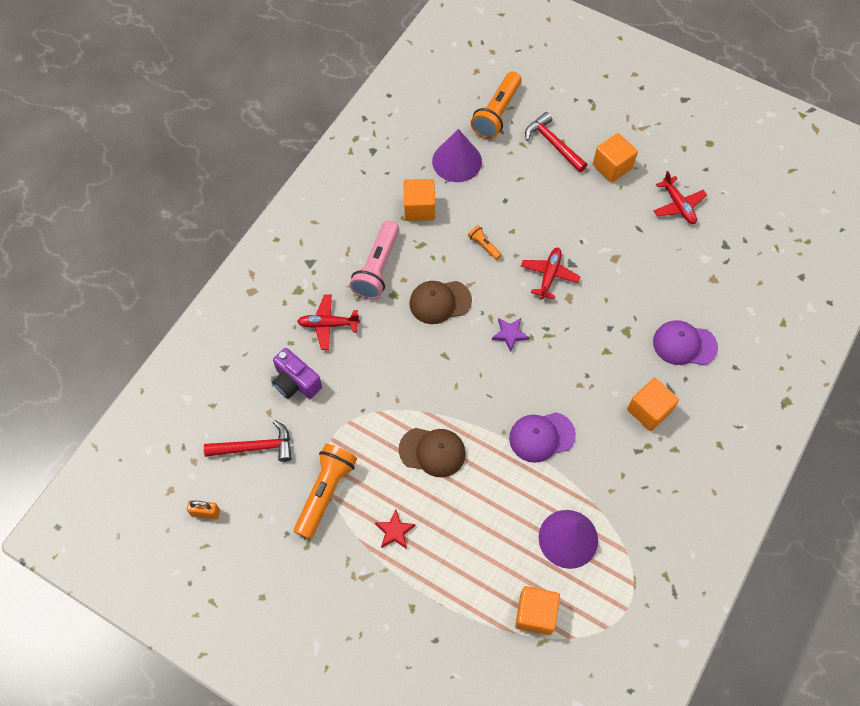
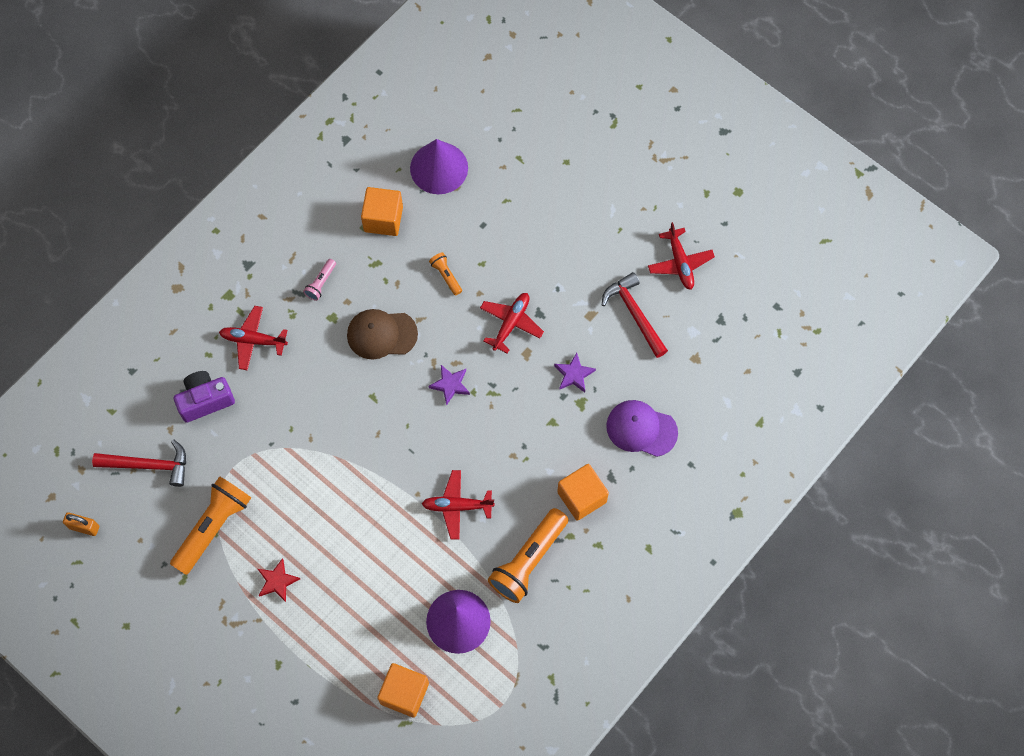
camera: 10 degrees right, 5 degrees up
(296, 382) = (205, 400): purple camera -> purple camera turned 105 degrees clockwise
(377, 268) = (321, 283): pink flashlight -> pink flashlight, size x0.47
(432, 451) = (336, 502): brown cap -> none
(496, 113) = (499, 115): orange flashlight -> orange flashlight (528, 560)
(541, 437) = (457, 506): purple cap -> red plane
(553, 144) = (555, 164): red hammer -> red hammer (634, 314)
(612, 166) = (616, 203): orange cube -> none
(614, 309) = (574, 374): none -> purple star

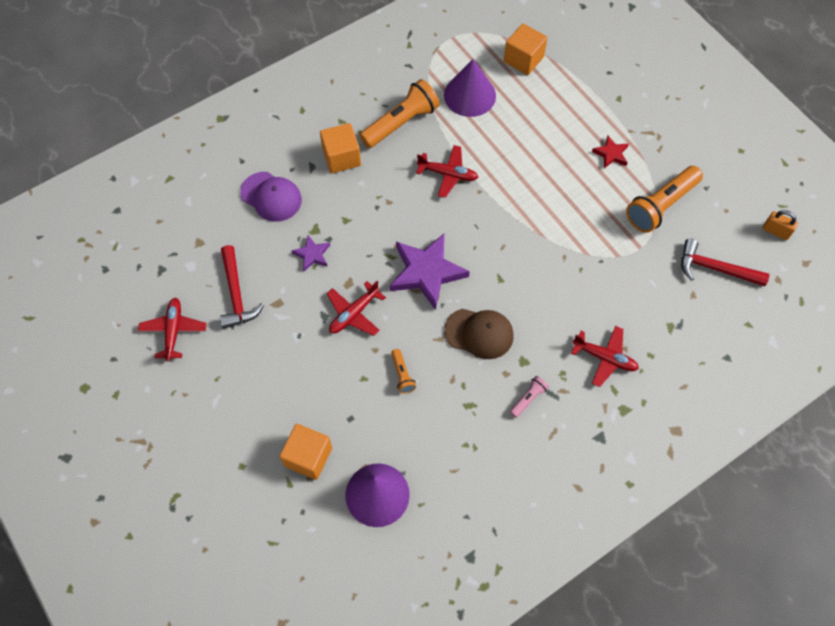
camera: 165 degrees left, 5 degrees down
(205, 400) = (657, 313): purple camera -> none
(383, 219) = (450, 451): orange cube -> orange cube (308, 457)
(450, 385) = (426, 272): purple star -> purple star, size x2.03

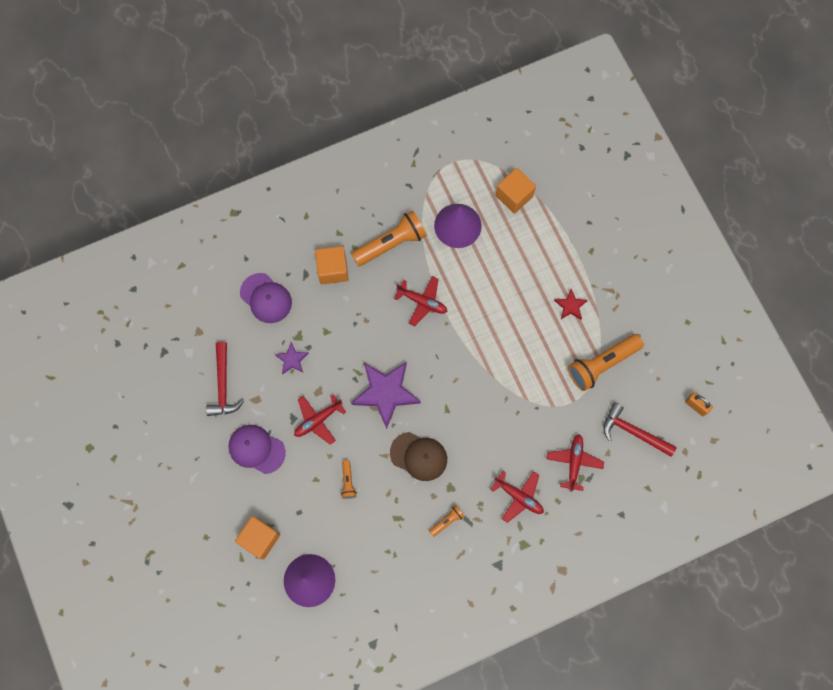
camera: 10 degrees right, 10 degrees up
(173, 331) = (167, 410): red plane -> red plane (574, 462)
(287, 356) = (256, 449): none -> purple cap
(528, 398) = (447, 521): pink flashlight -> orange flashlight

